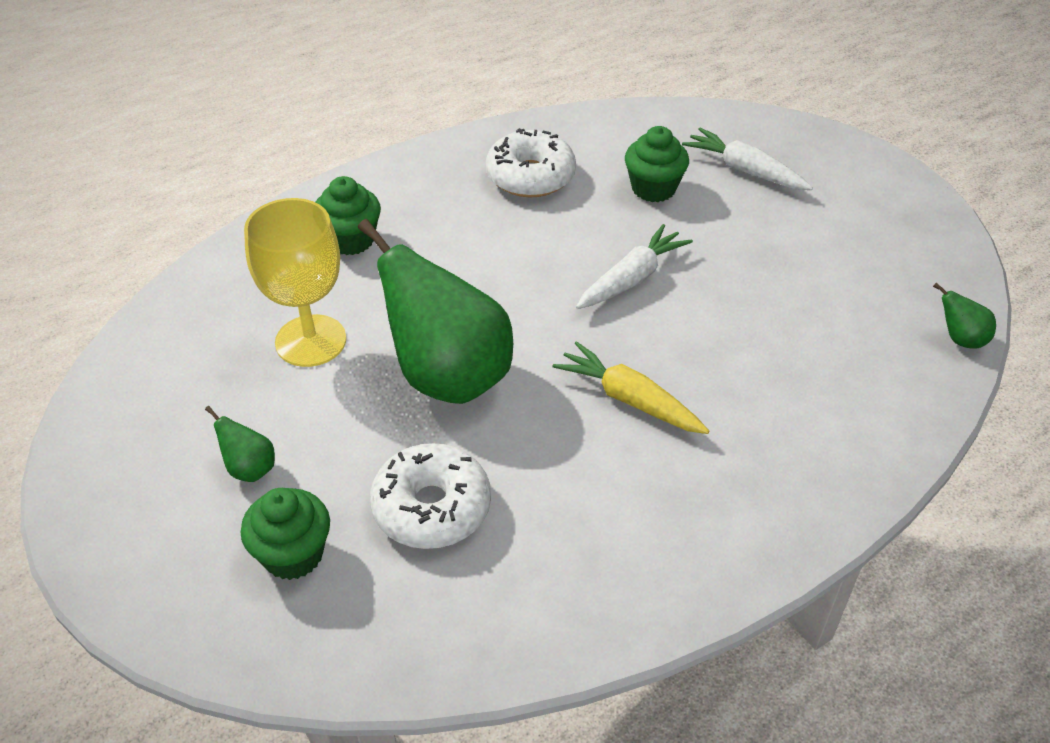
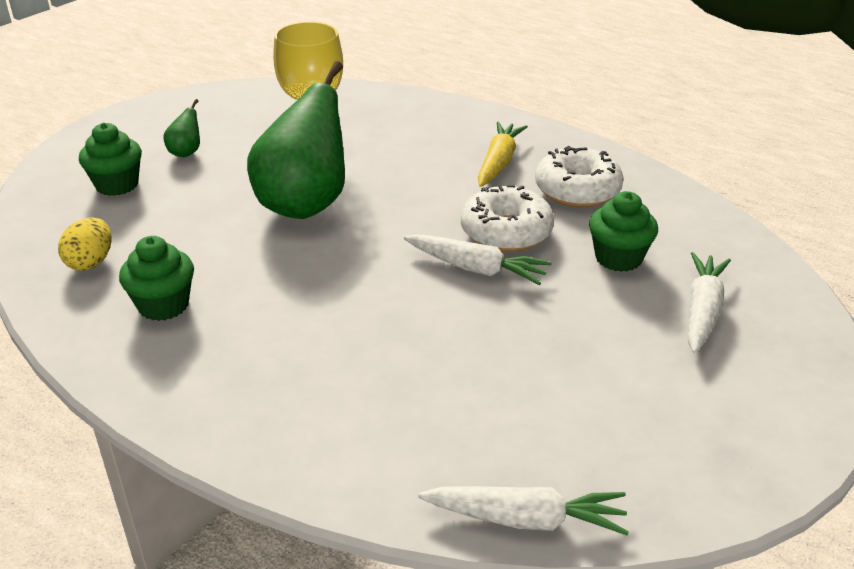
camera: 70 degrees right, 10 degrees down
(351, 240) = (432, 132): green cupcake -> green cupcake (163, 305)
(431, 507) = (170, 226): white donut -> white donut (506, 232)
(476, 598) = (91, 262): none -> yellow egg
(629, 399) = (318, 294): yellow carrot -> yellow carrot (498, 162)
(960, 339) = (526, 519): green pear -> white carrot

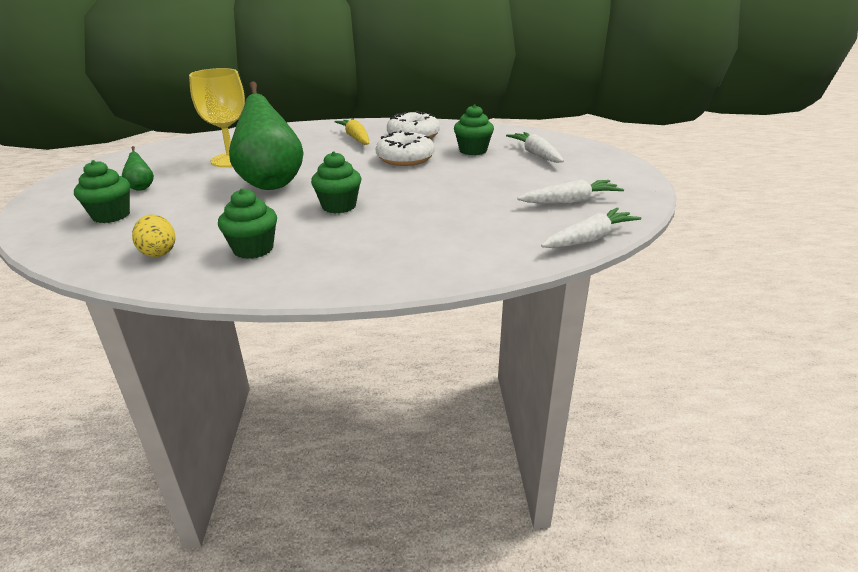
camera: 40 degrees left, 5 degrees down
(321, 282) = (339, 206): none -> green cupcake
(476, 269) = (414, 174): white carrot -> white carrot (570, 201)

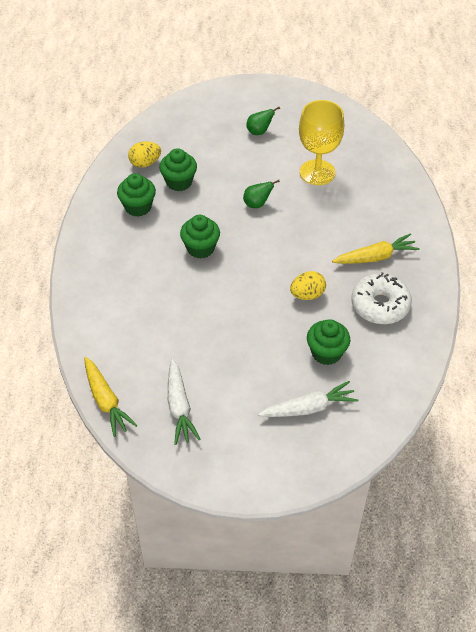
camera: 95 degrees right, 20 degrees up
(111, 215) = (208, 128): green cupcake -> green cupcake (179, 182)
(271, 183) = (257, 204): green pear -> green pear, size x0.41
(405, 158) = (307, 295): white donut -> yellow egg
(589, 239) = (106, 401): white carrot -> yellow carrot

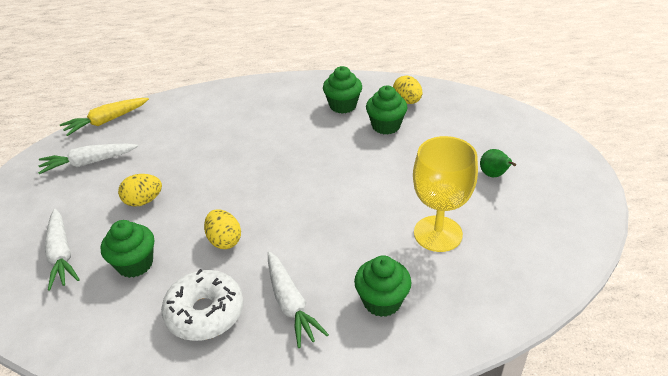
camera: 85 degrees right, 10 degrees down
(200, 248) = (291, 152): green cupcake -> green cupcake (382, 301)
(248, 354) = (143, 201): none -> yellow egg
(257, 204) = (366, 186): green pear -> none
(375, 257) = (291, 304): yellow carrot -> white carrot

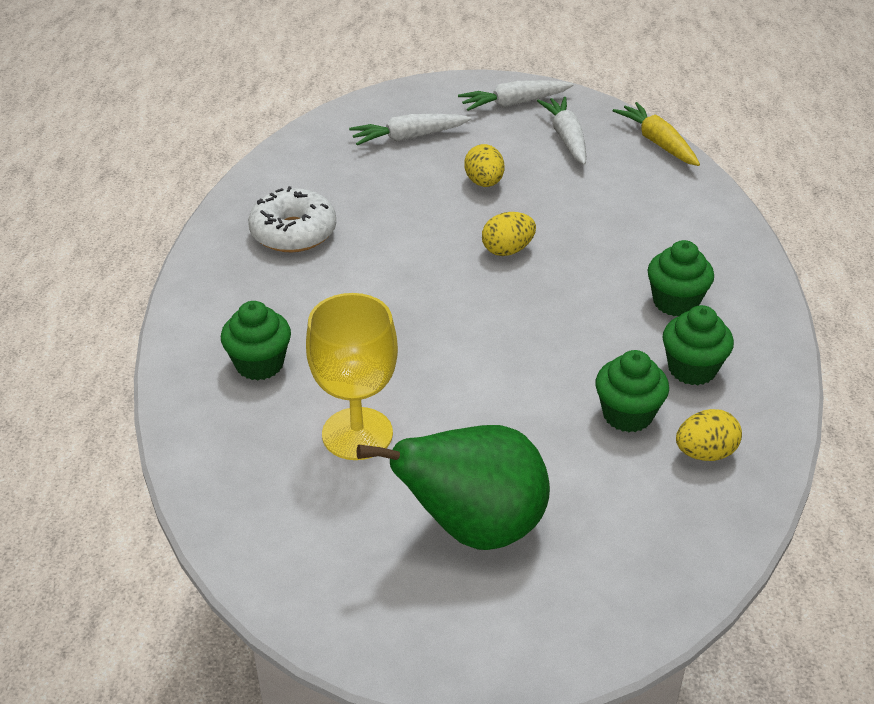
camera: 95 degrees right, 0 degrees up
(135, 264) = (380, 184): green cupcake -> green cupcake (675, 302)
(224, 240) = (398, 244): yellow egg -> yellow egg (507, 250)
(291, 304) = (282, 292): white carrot -> white carrot (514, 103)
(494, 175) = (473, 528): green pear -> green pear, size x2.47

